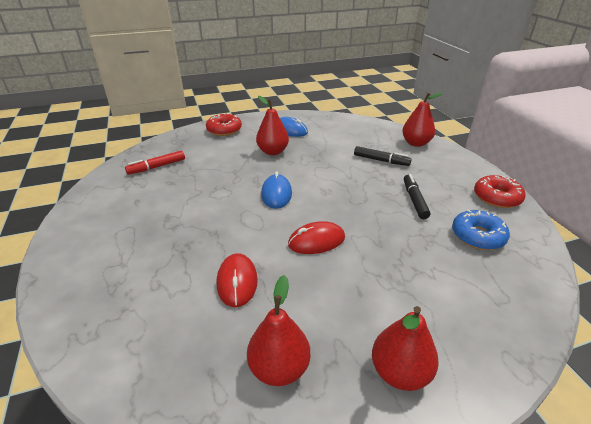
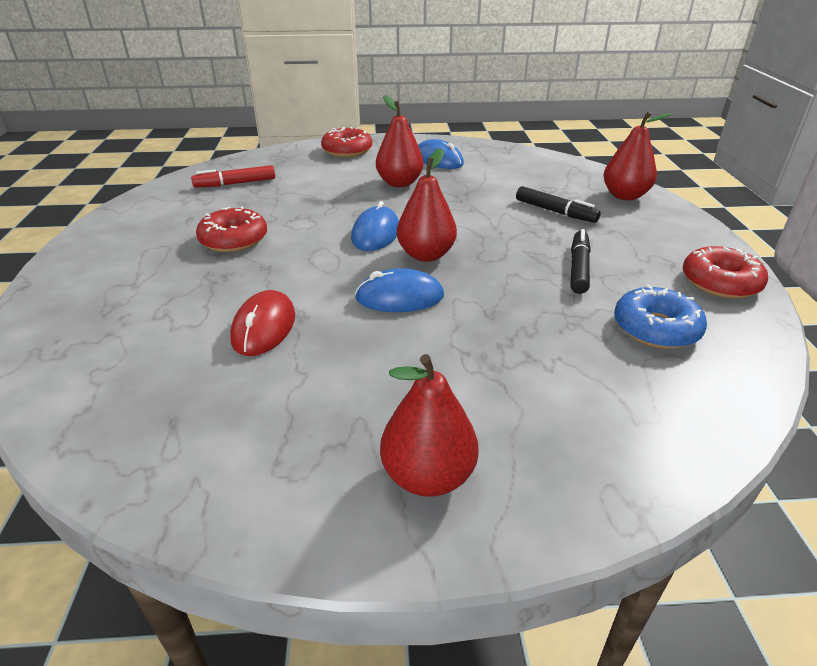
camera: 15 degrees right, 0 degrees up
(179, 214) = (234, 240): none -> red donut
(279, 368) = (262, 435): red pear -> red pear (426, 255)
(316, 241) = (399, 297): red mouse -> blue mouse

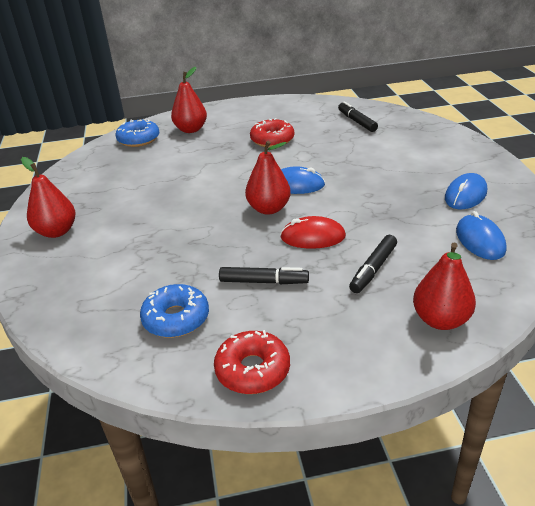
camera: 85 degrees right, 0 degrees up
(92, 376) = (138, 139): none -> blue donut
(235, 183) = (357, 121): red marker -> black marker
(264, 327) = (176, 169): red mouse -> red mouse (313, 237)
(347, 150) = (454, 149): red donut -> none
(399, 183) = (395, 182): red pear -> red pear (191, 129)
(399, 297) = (210, 205): blue mouse -> blue mouse (480, 240)

